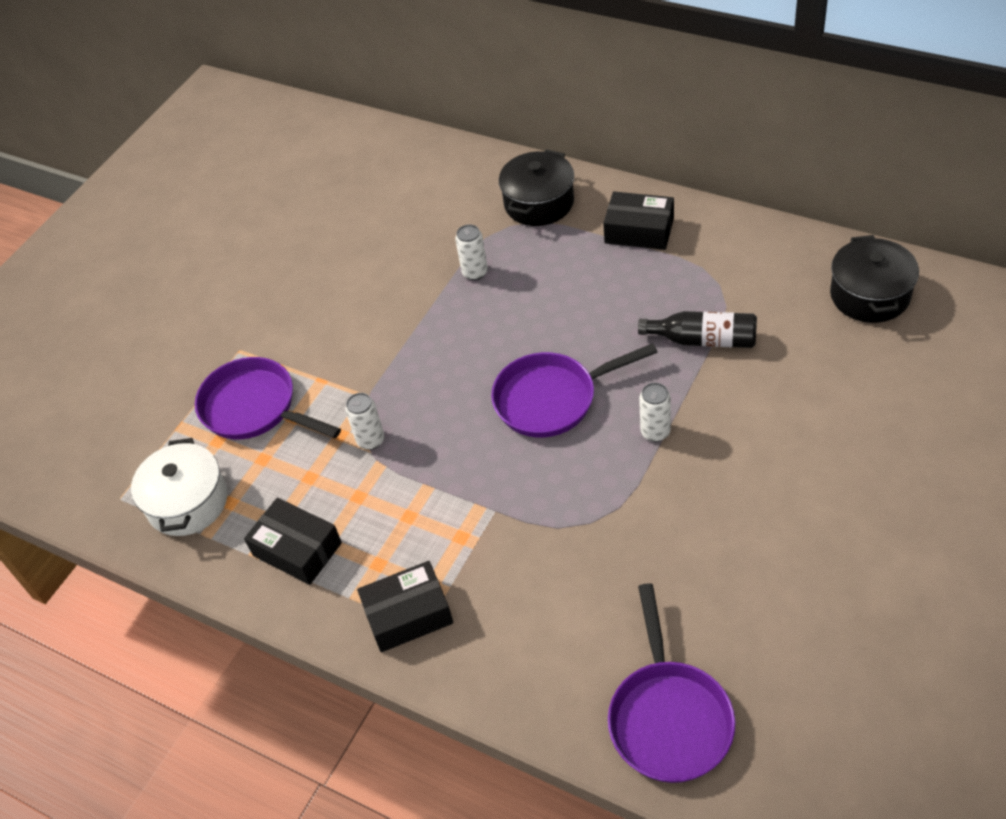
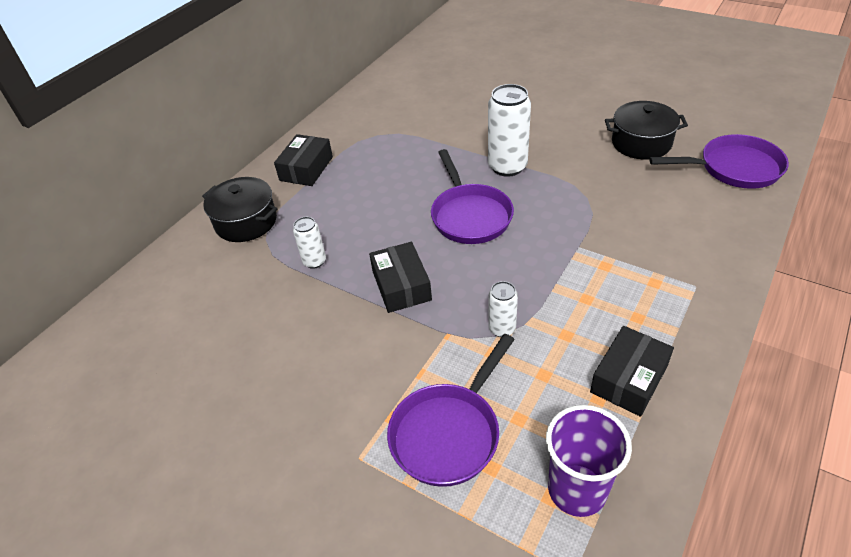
camera: 90 degrees left, 5 degrees down
(188, 502) = (577, 490): white pot -> purple cup
(408, 614) = (684, 295): black box -> black box (401, 285)
(655, 432) = (507, 167): white can -> white can, size x1.83
(703, 340) = (427, 143): black bottle -> none
(870, 295) = (406, 81): black pot -> black pot (641, 143)

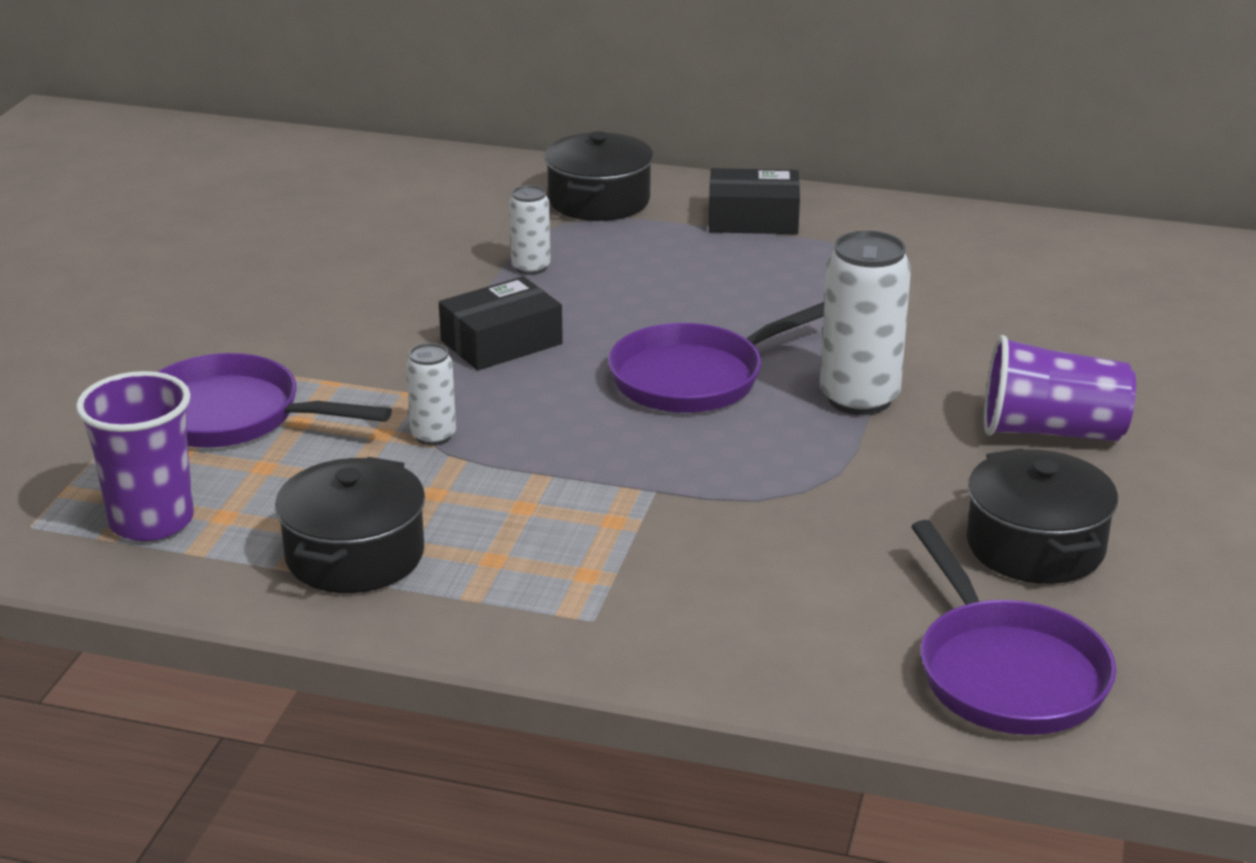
camera: 70 degrees right, 15 degrees down
(551, 121) = (1051, 431): none -> purple cup
(629, 379) = (355, 555): black box -> black pot

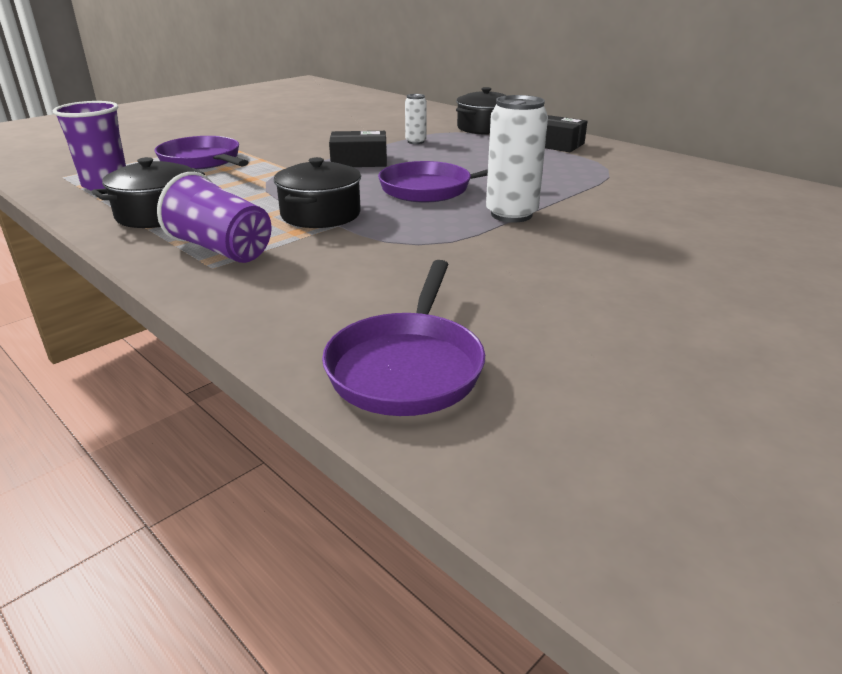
camera: 30 degrees right, 0 degrees up
(433, 436) = (271, 183): white can -> none
(1035, 546) = (527, 305): black pot -> black pot (320, 214)
(1051, 431) = (617, 253): purple cup -> purple cup (222, 249)

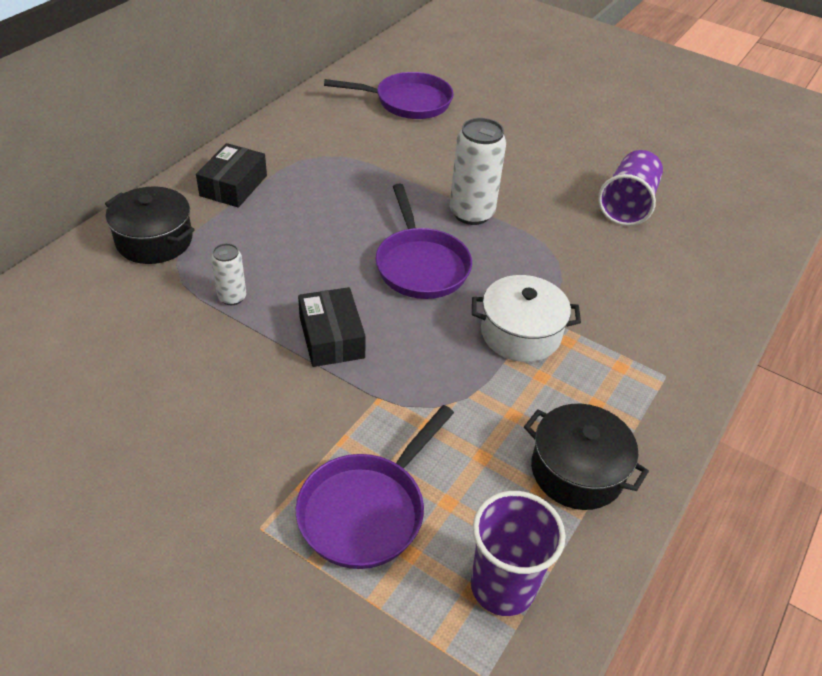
camera: 105 degrees left, 15 degrees up
(222, 249) = (632, 381): purple cup -> purple cup (627, 204)
(320, 214) = (520, 333): black pot -> white pot
(407, 367) = (728, 247): purple pan -> purple pan (408, 102)

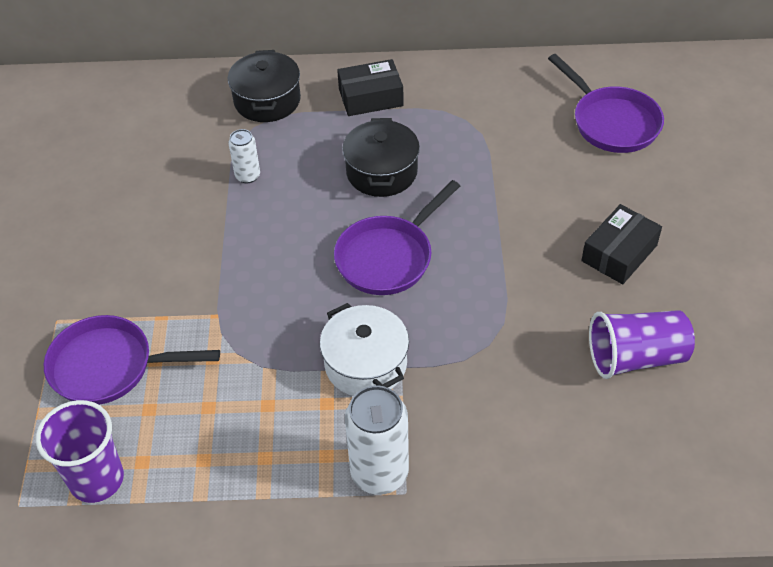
camera: 60 degrees right, 5 degrees up
(331, 337) = (256, 253): black box -> black box (619, 253)
(471, 213) = (492, 252): white can -> white can (379, 473)
(577, 471) = (239, 475): black pot -> black pot (381, 172)

